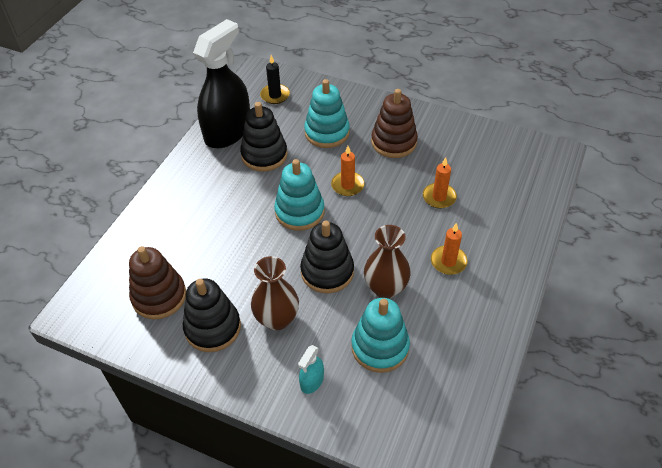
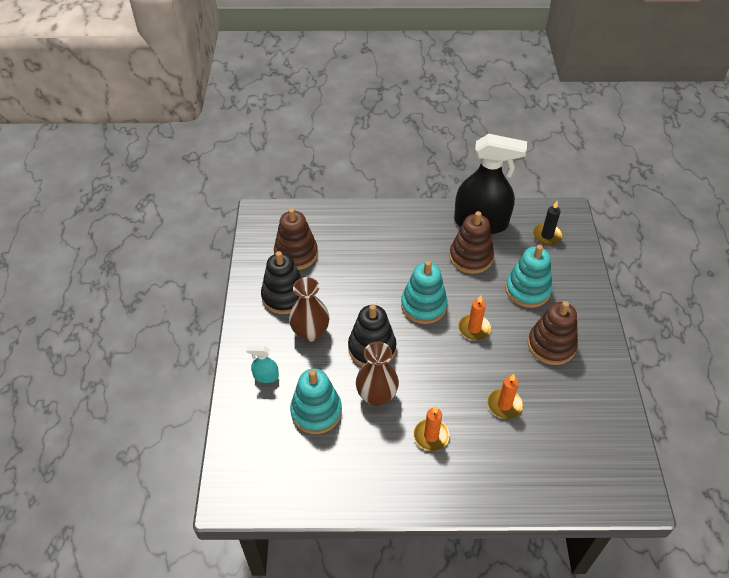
camera: 65 degrees right, 0 degrees up
(264, 155) = (471, 257): black stacking toy -> brown stacking toy

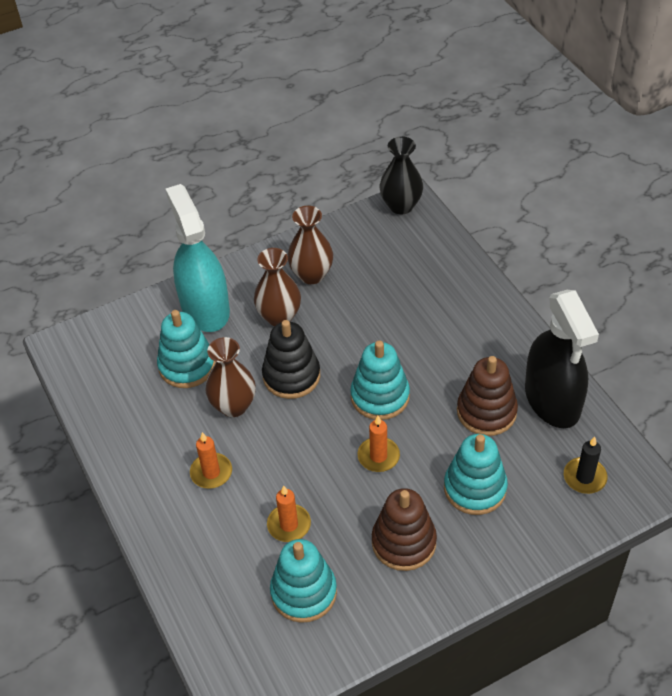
camera: 65 degrees right, 0 degrees up
(260, 220) = (401, 206): none -> black vase
(266, 376) = (205, 308): turquoise spray bottle -> turquoise spray bottle, size x2.48
(284, 296) = (311, 275): black stacking toy -> brown vase
(296, 254) = (375, 256): brown stacking toy -> none
(565, 419) = (304, 592): none -> turquoise stacking toy

